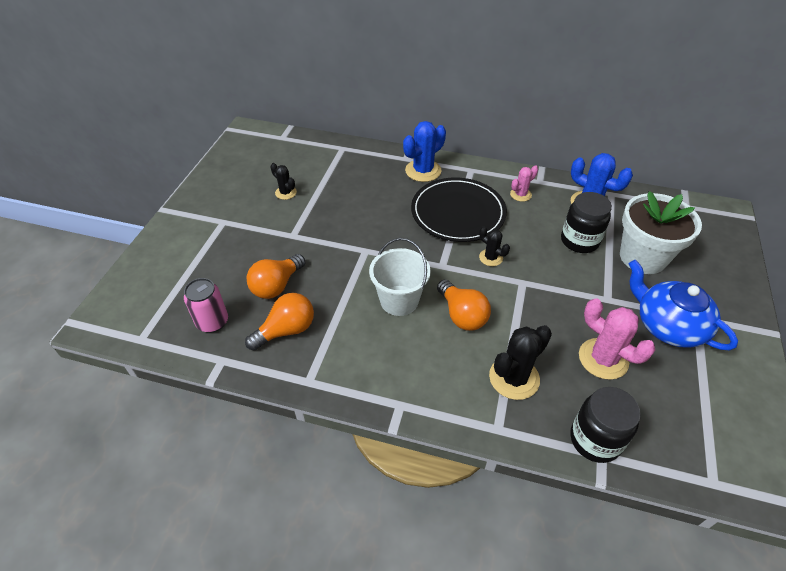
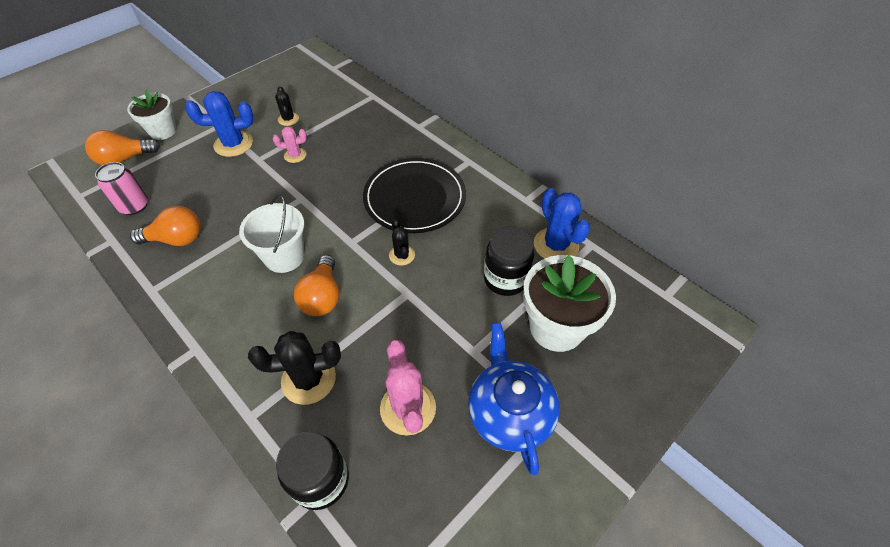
camera: 30 degrees right, 5 degrees up
(169, 248) = (163, 131): none -> white flower pot
(276, 286) = (205, 198): orange light bulb -> orange light bulb (124, 159)
(423, 171) = (422, 144): blue cactus -> blue cactus (233, 144)
(520, 194) = (493, 205): pink cactus -> pink cactus (295, 155)

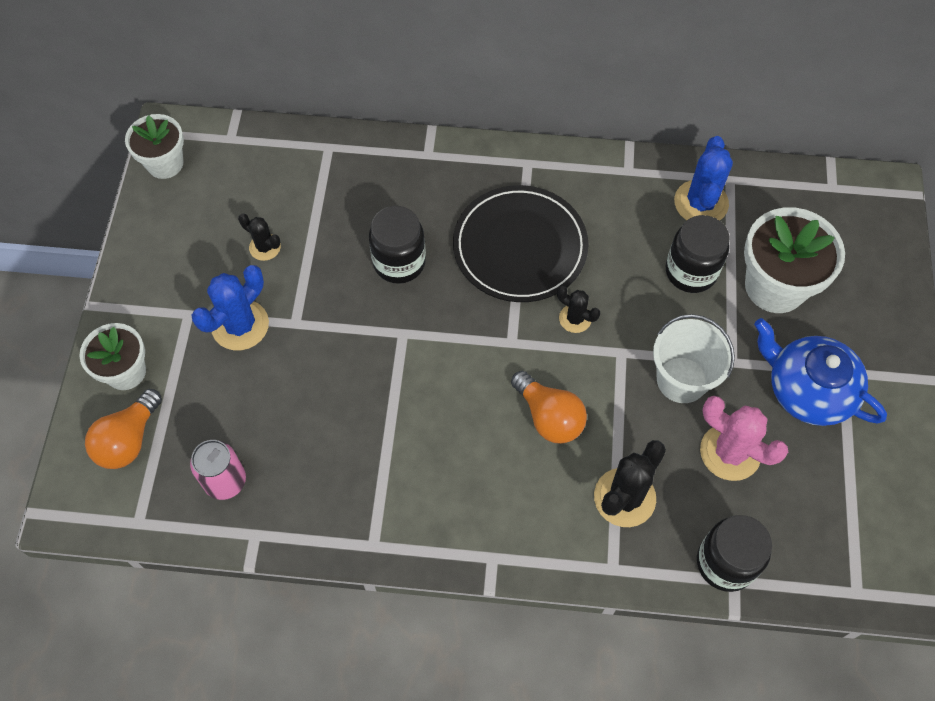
camera: 40 degrees left, 10 degrees up
(176, 239) = (326, 477): orange light bulb -> none
(284, 256) = (464, 407): white bucket -> white bucket (681, 380)
(292, 62) = (165, 163): none -> white flower pot
(295, 155) = (332, 288): pink cactus -> none
(342, 165) = (399, 262): none -> black jar
(556, 245) = (701, 203): blue cactus -> blue cactus turned 75 degrees clockwise

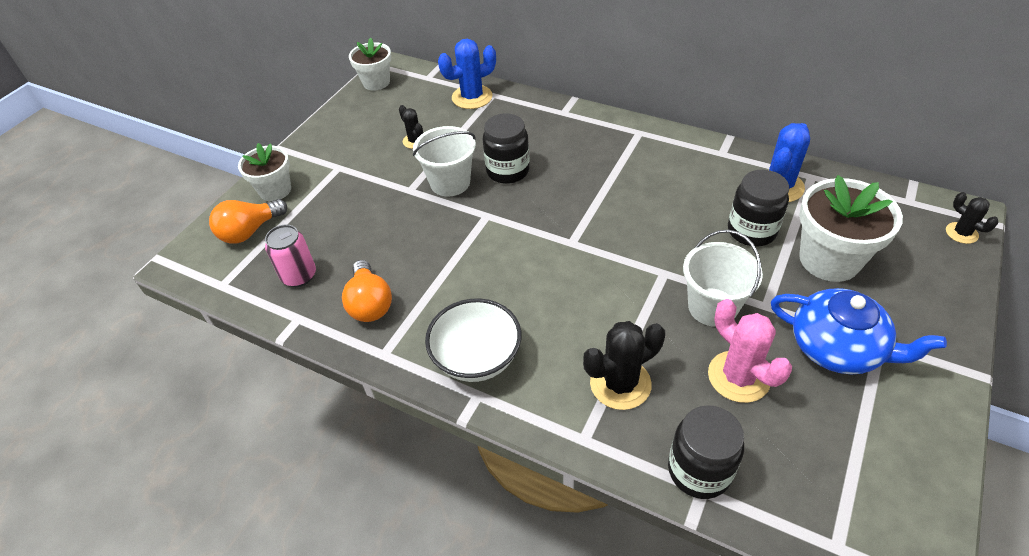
camera: 25 degrees right, 15 degrees down
(240, 325) = (370, 182): blue cactus -> blue cactus (472, 97)
(338, 299) = (450, 182): none -> white bucket
(473, 517) = (477, 358): none -> white bowl
(520, 247) = (608, 182): black plate -> none
(549, 417) = (579, 302): orange light bulb -> orange light bulb (370, 303)
(575, 318) = (633, 239): black cactus -> black cactus (961, 233)
(808, 390) = (837, 348): blue teapot -> blue teapot turned 150 degrees clockwise

